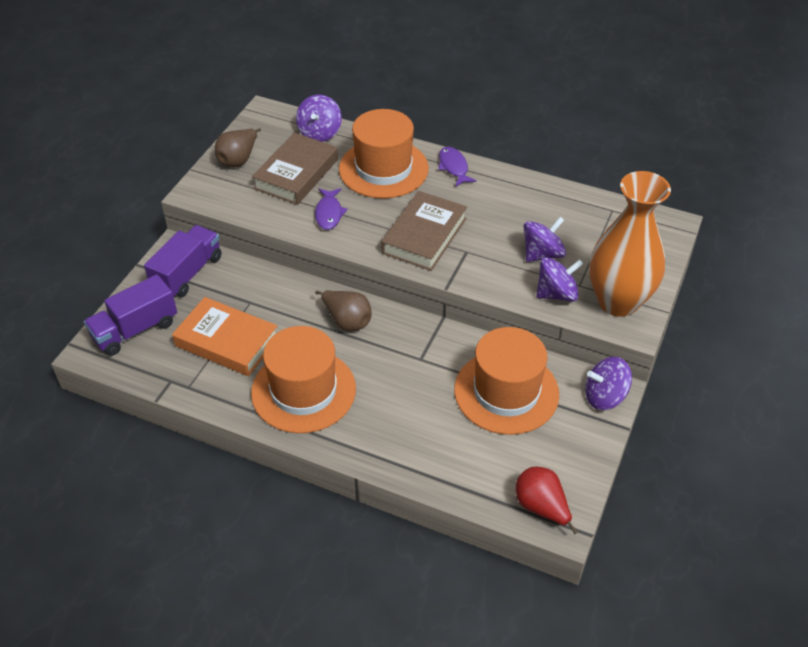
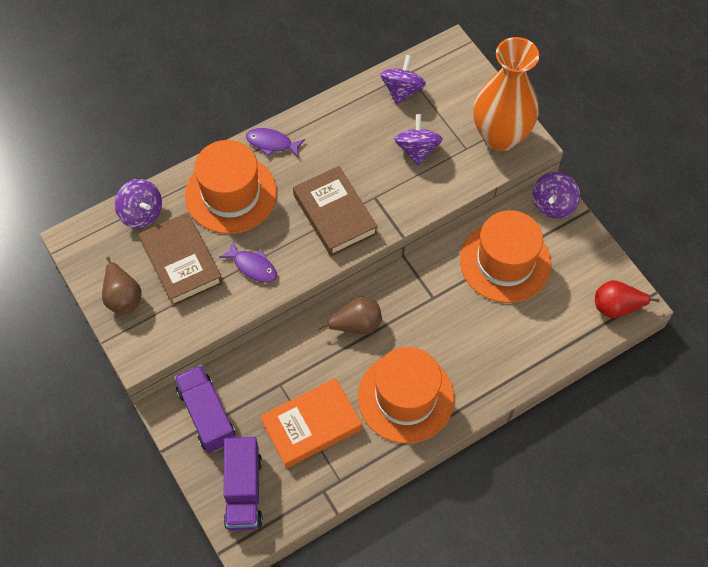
camera: 55 degrees left, 15 degrees up
(556, 294) = (464, 168): purple spinning top -> purple spinning top (402, 90)

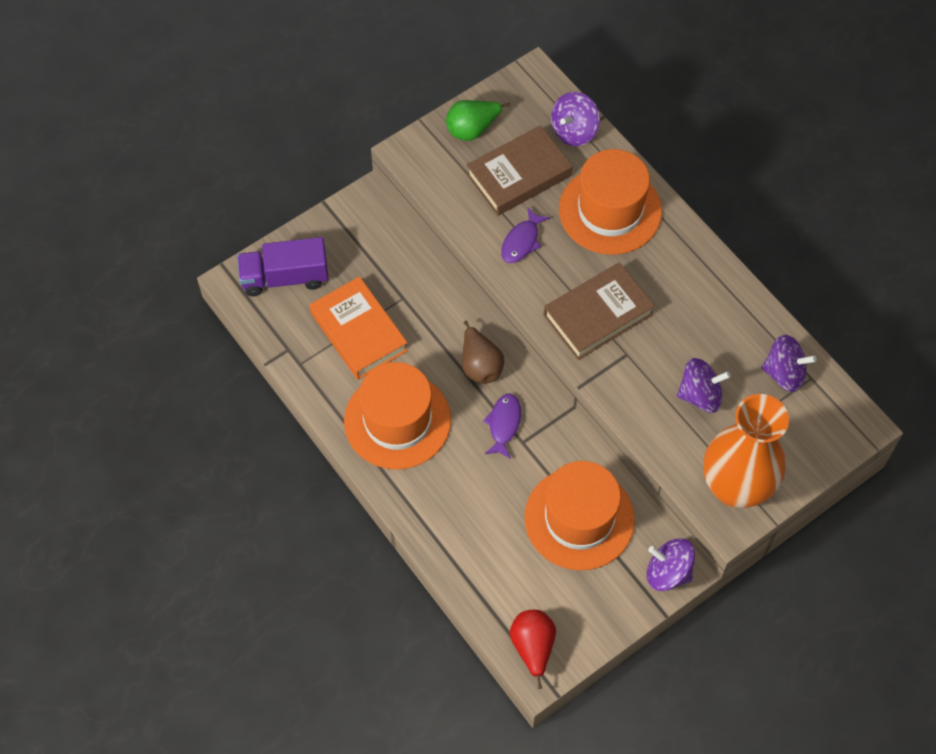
camera: 85 degrees right, 0 degrees up
(123, 297) = (472, 129): brown pear -> green pear
(207, 415) = (363, 235): purple truck -> none
(272, 143) = (683, 243): purple fish -> purple fish (504, 424)

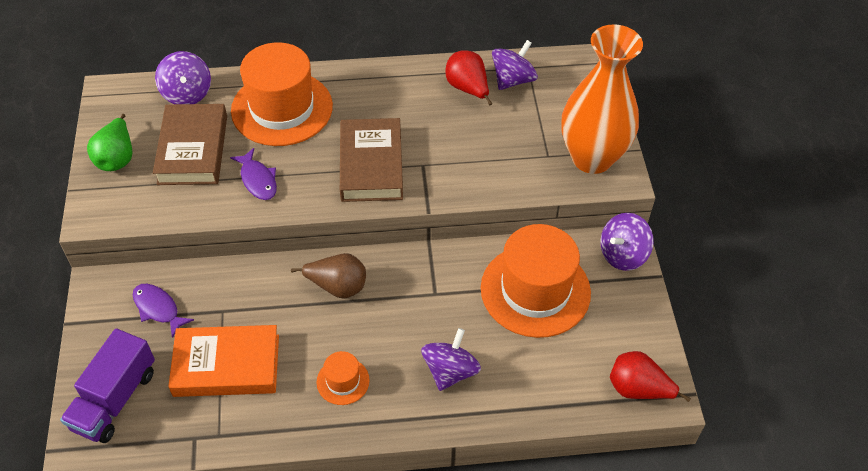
camera: 60 degrees left, 10 degrees down
(397, 420) = (343, 381): orange hat -> orange hat, size x0.45
(504, 424) = (408, 299): purple fish -> purple fish (158, 308)
(700, 395) = (495, 138): purple spinning top -> purple spinning top (450, 371)
(744, 342) = (468, 89): none -> red pear

